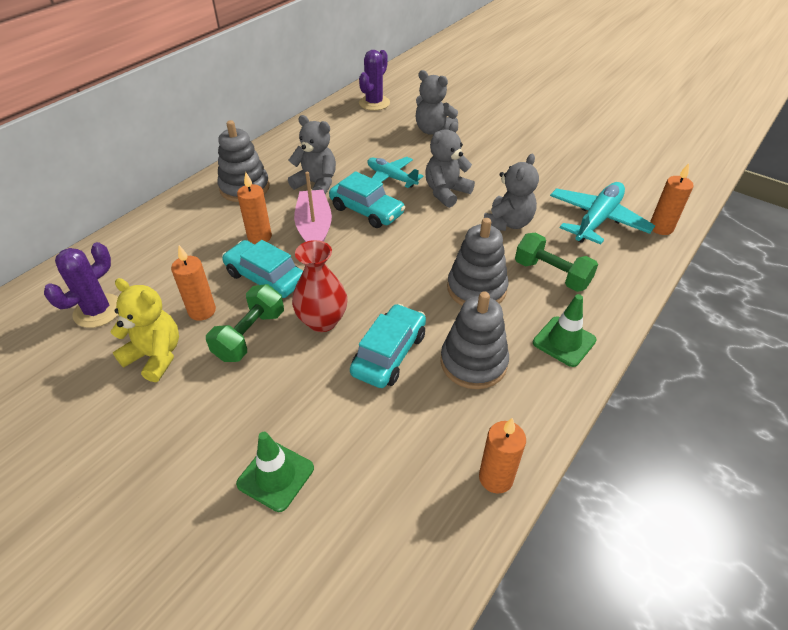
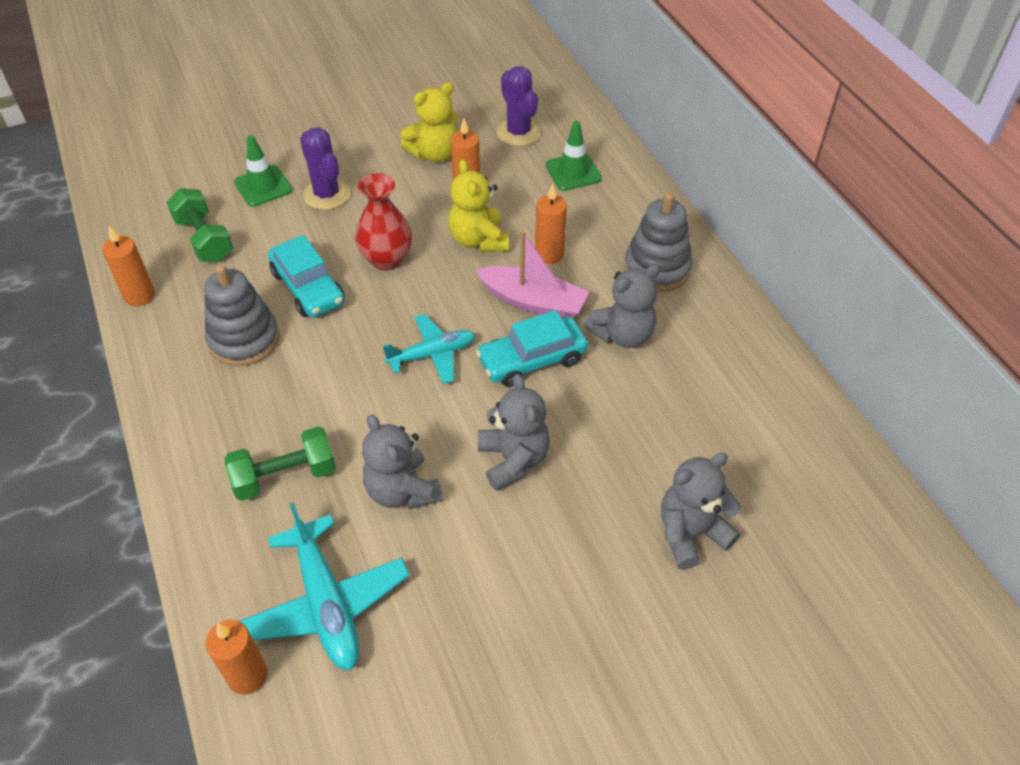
camera: 120 degrees right, 5 degrees up
(250, 335) = (410, 210): green dumbbell -> green dumbbell (204, 239)
(265, 278) = (479, 240): turquoise car -> yellow teddy bear
(374, 103) = (828, 494): purple cactus -> purple cactus (327, 194)
(391, 178) = (588, 416): turquoise plane -> turquoise plane (432, 354)
(476, 288) = (325, 393): grey stacking toy -> none
(564, 341) = (198, 423): green traffic cone -> green traffic cone (573, 172)

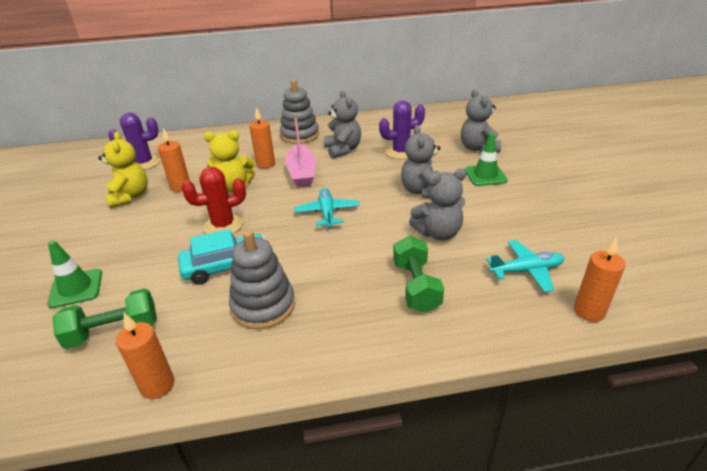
camera: 75 degrees left, 15 degrees down
(326, 603) = (526, 270): turquoise plane -> turquoise plane, size x0.66
(327, 194) = (124, 251): purple cactus -> purple cactus (401, 152)
(386, 259) = (223, 225): red vase -> red cactus
(513, 459) = (422, 191): grey teddy bear -> grey teddy bear turned 90 degrees counterclockwise
(532, 360) = (348, 178): turquoise car -> none
(533, 302) = (302, 173): pink boat -> pink boat turned 135 degrees clockwise
(573, 172) = (200, 149): green traffic cone -> green traffic cone (485, 175)

